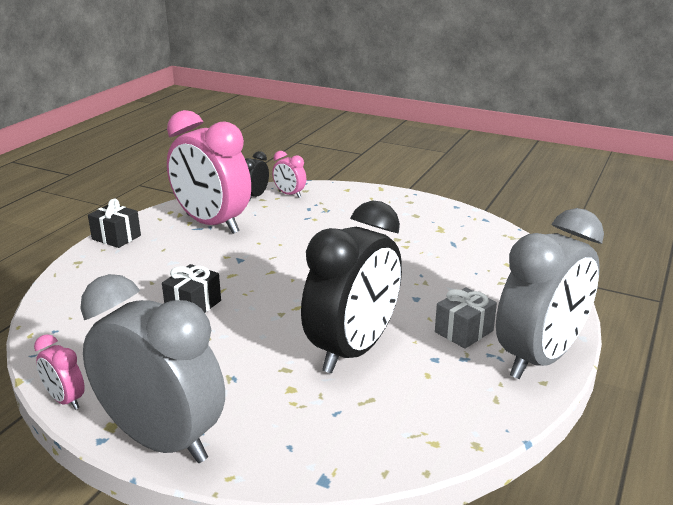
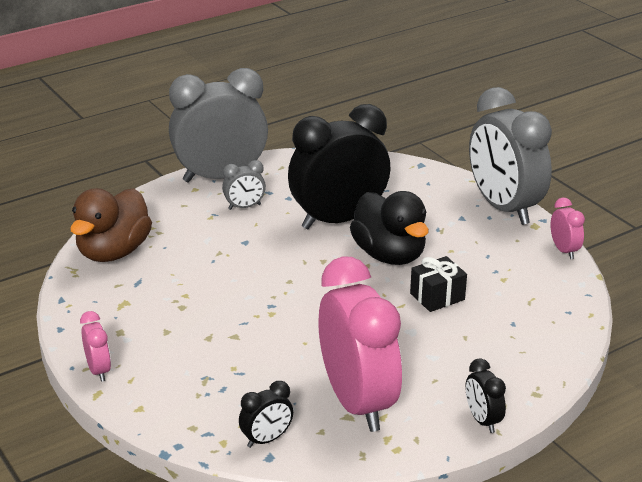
camera: 150 degrees left, 5 degrees up
(116, 237) = (482, 420): black gift -> black clock
(266, 329) = (389, 255): none -> black duck
(289, 194) = (220, 426): pink clock -> pink clock (99, 370)
(464, 331) = (244, 207): grey gift -> grey clock
(507, 256) = (113, 252): none -> brown duck

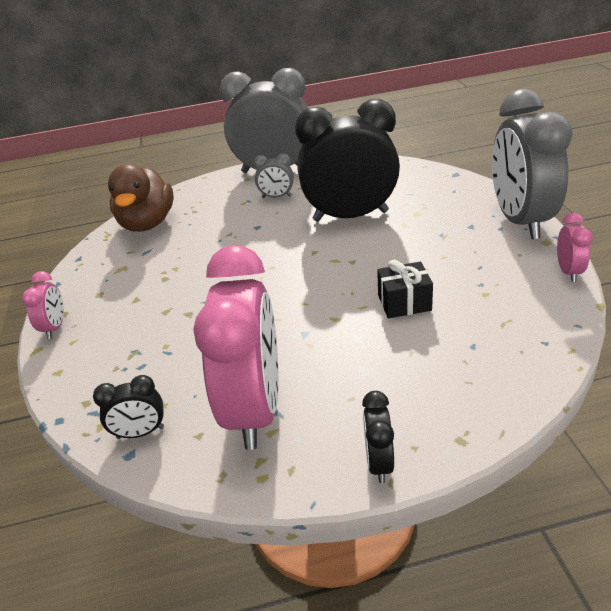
camera: 25 degrees right, 5 degrees up
(113, 252) = (147, 223): brown duck -> brown duck turned 45 degrees counterclockwise
(389, 255) = (379, 254): black duck -> none

